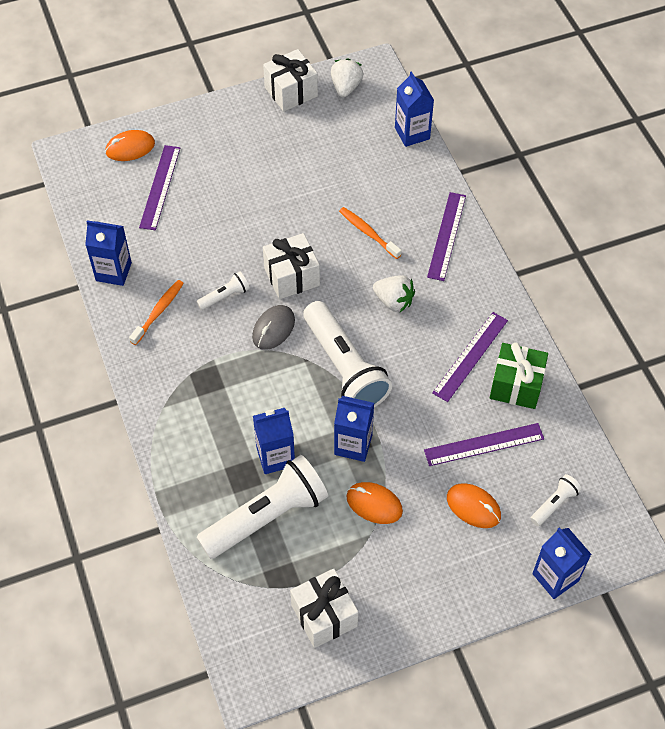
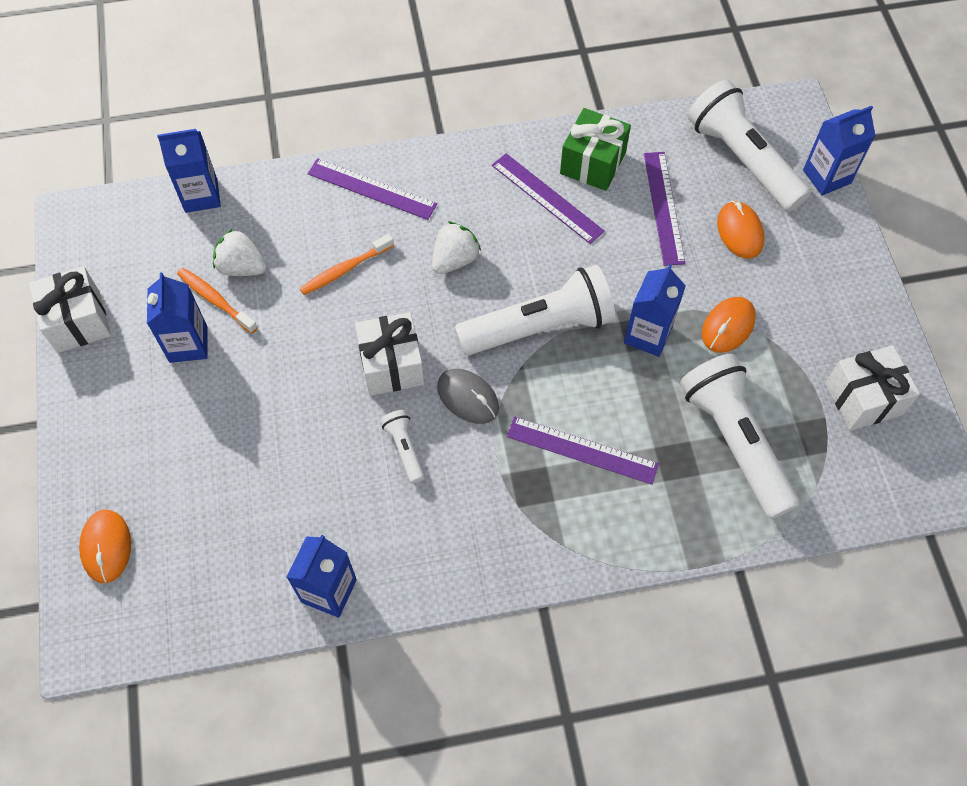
camera: 80 degrees left, 5 degrees up
(158, 311) = (411, 536): orange toothbrush -> orange toothbrush (215, 300)
(160, 187) = (194, 512): purple ruler -> purple ruler (582, 450)
(275, 457) = (654, 421): blue carton -> blue carton (188, 344)
(346, 87) = (95, 255): white strawberry -> white strawberry (242, 267)
(473, 507) = (739, 232): orange mouse -> orange mouse turned 60 degrees counterclockwise
(554, 504) = (742, 160): white flashlight -> white flashlight, size x2.24

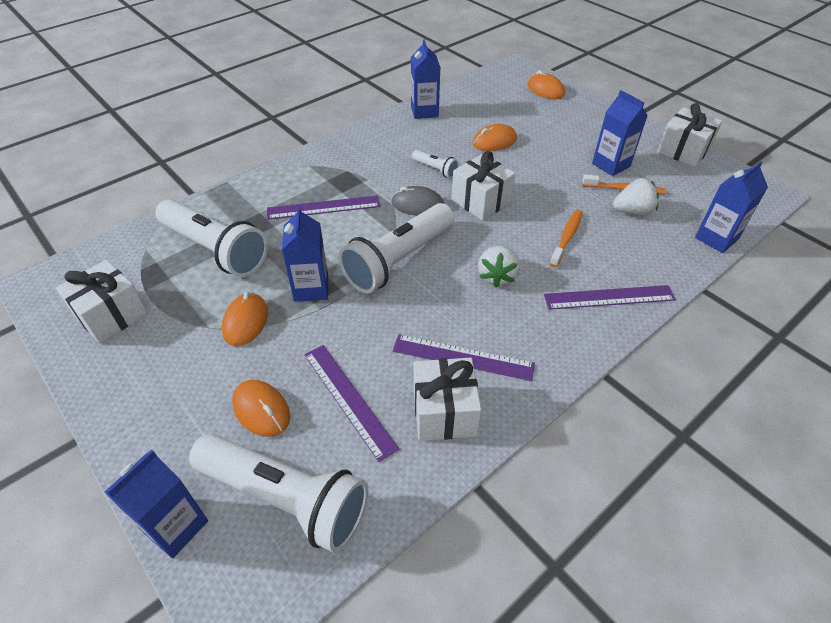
camera: 150 degrees right, 15 degrees down
(286, 465) = (494, 141): none -> orange mouse
(592, 163) = (444, 412): green gift -> white gift

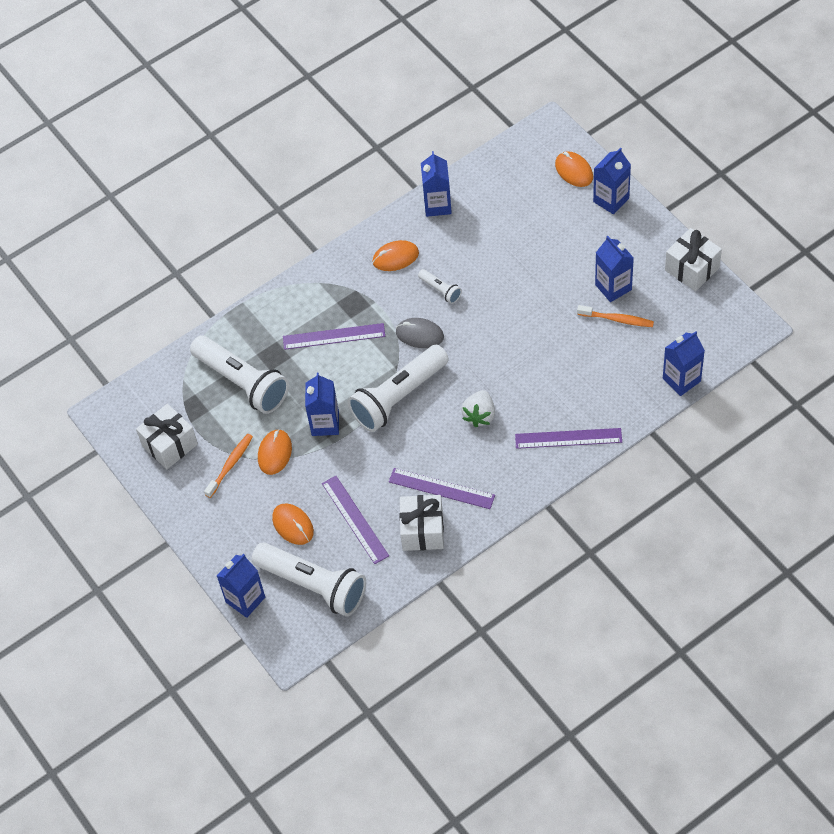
camera: 10 degrees right, 10 degrees up
(481, 201) = (478, 332): white gift -> none
(494, 141) = (504, 252): orange mouse -> orange mouse (395, 257)
(567, 237) = (548, 375): orange toothbrush -> orange toothbrush (230, 465)
(586, 107) = (611, 200): none -> blue carton
(633, 211) = (616, 346): white strawberry -> none

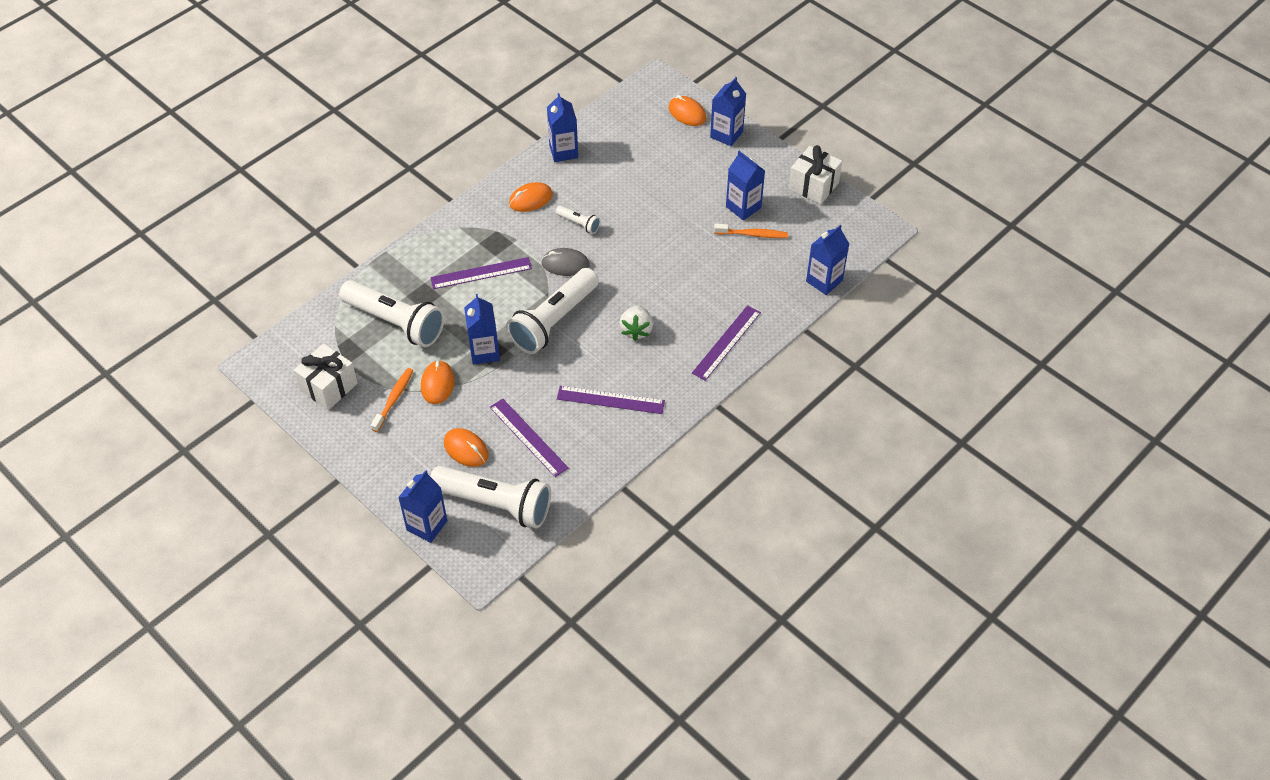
camera: 15 degrees left, 5 degrees down
(422, 531) = (598, 441): white gift -> none
(568, 438) = (726, 342): purple ruler -> purple ruler turned 45 degrees counterclockwise

